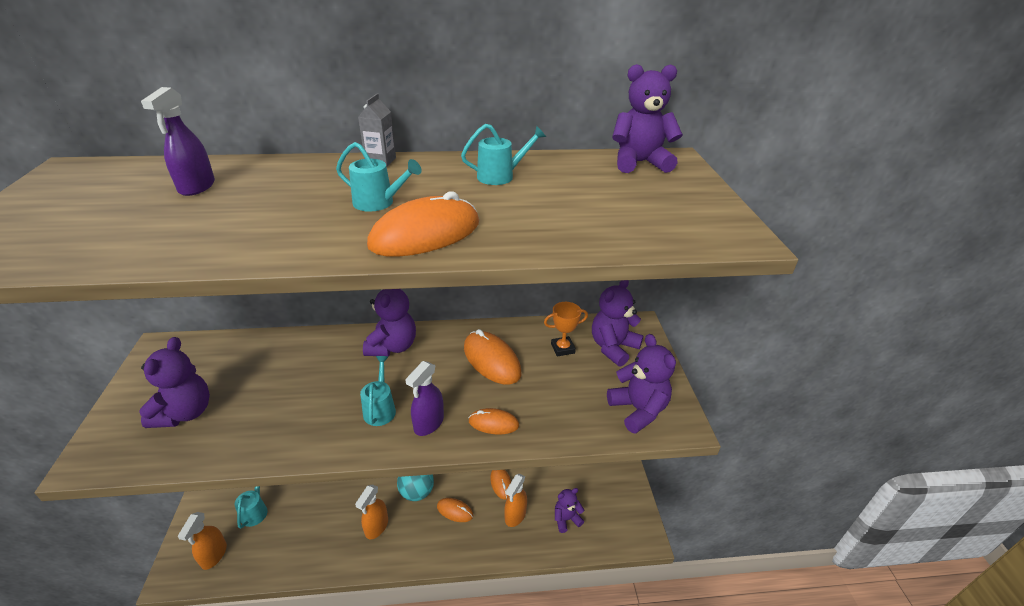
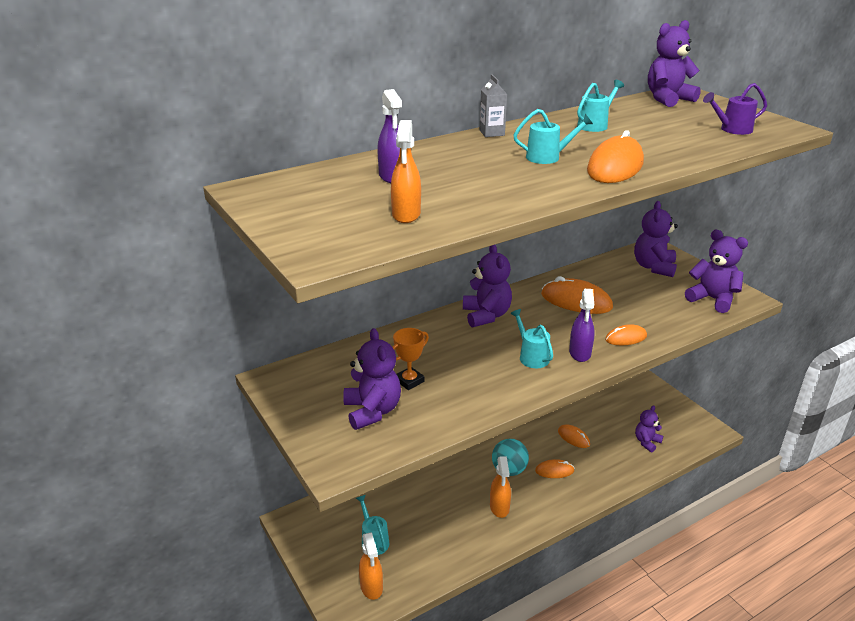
camera: 25 degrees left, 5 degrees down
(515, 515) = (605, 455): orange spray bottle -> orange spray bottle (406, 215)
(562, 348) = (619, 278): orange trophy -> orange trophy (409, 381)
(654, 220) = (731, 129): none -> purple watering can

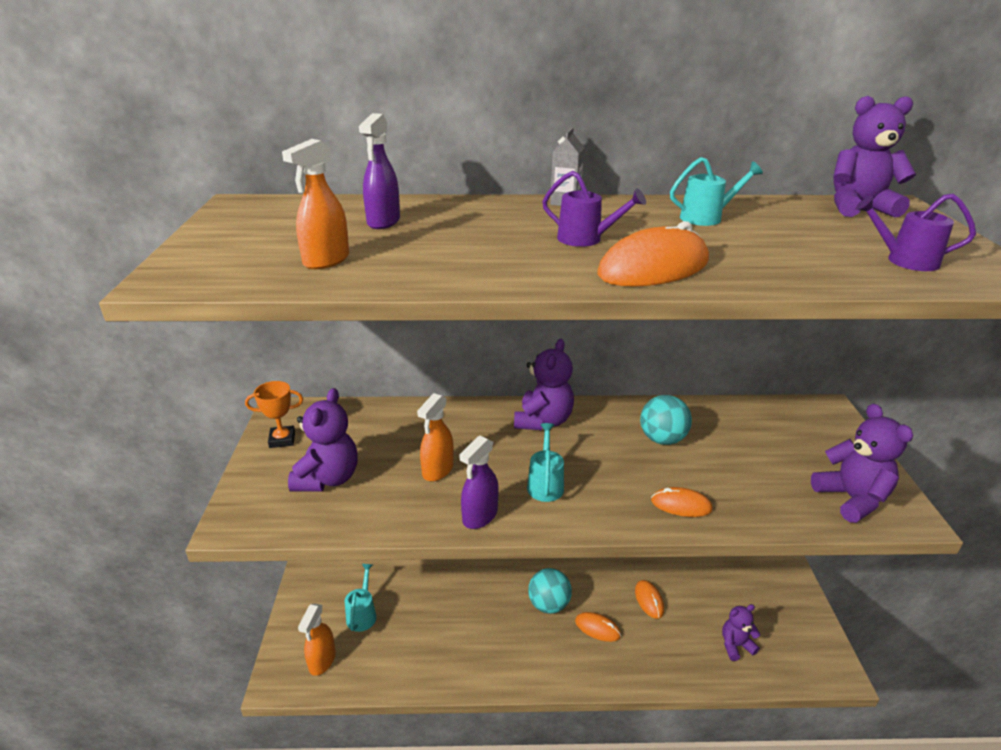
camera: 30 degrees right, 0 degrees up
(409, 381) = (394, 461): orange trophy -> orange trophy (282, 439)
(499, 507) = (506, 641): orange spray bottle -> orange spray bottle (437, 470)
(548, 157) = (586, 239): turquoise watering can -> purple watering can
(576, 301) = (662, 439): orange mouse -> turquoise ball
(580, 353) = (605, 502): purple spray bottle -> purple spray bottle (480, 516)
(654, 267) = (804, 431): purple teddy bear -> none

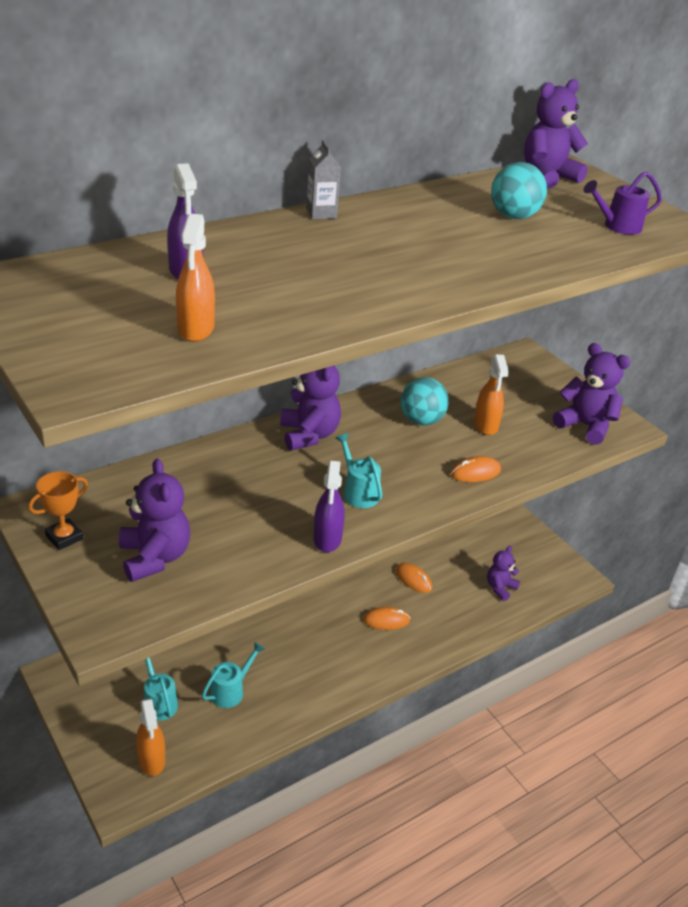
camera: 35 degrees left, 5 degrees up
(437, 470) = (253, 512): orange spray bottle -> orange spray bottle (486, 425)
(548, 604) = (331, 618): turquoise ball -> turquoise ball (513, 216)
(586, 239) = (386, 254): purple watering can -> none
(653, 268) = (466, 272): orange mouse -> none
(707, 218) = (452, 209): turquoise watering can -> turquoise watering can (231, 690)

